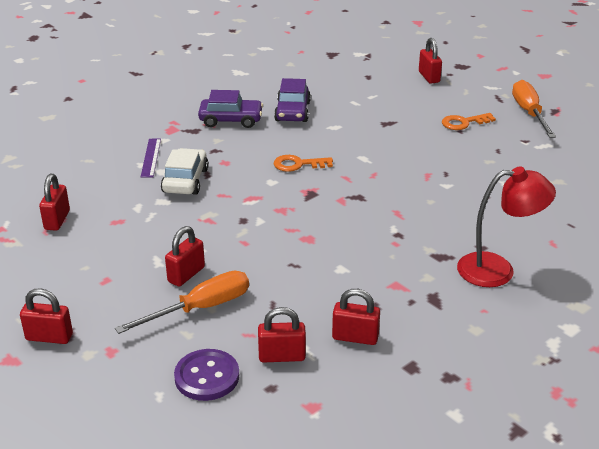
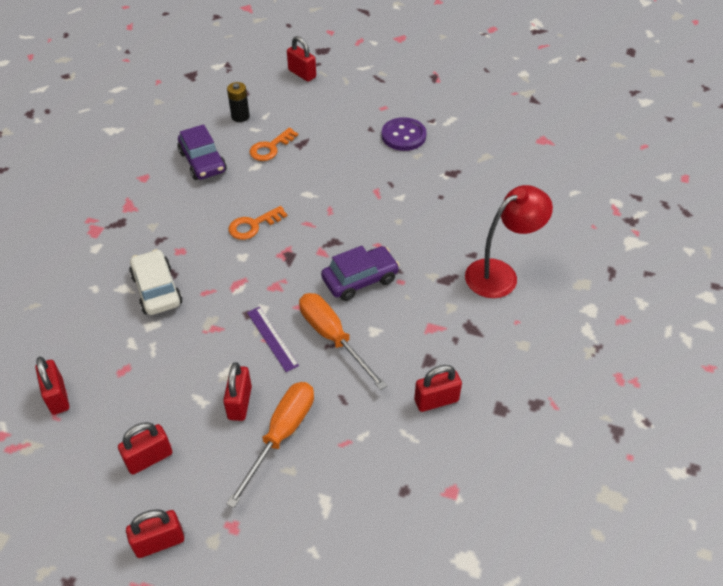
camera: 30 degrees left, 15 degrees up
(151, 157) = (99, 275): purple ruler -> purple ruler (272, 338)
(207, 377) = (341, 508): purple button -> purple button (403, 136)
(231, 120) = (148, 195): purple car -> purple car (360, 279)
(282, 356) = (390, 452): red padlock -> red padlock (149, 458)
(349, 91) = (240, 116): none -> black battery
(464, 123) = (368, 118): orange key -> orange key (270, 148)
(529, 113) = (415, 87): orange screwdriver -> orange screwdriver (333, 337)

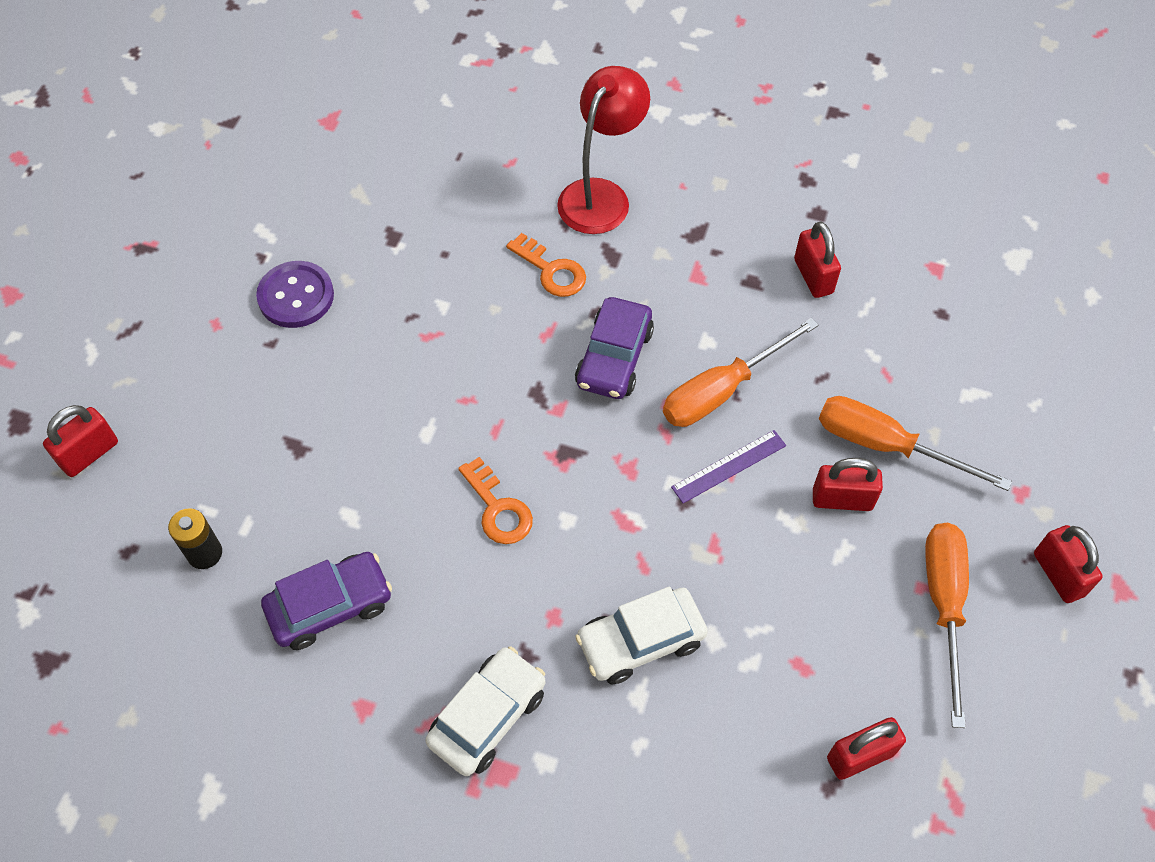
camera: 90 degrees left, 10 degrees up
(127, 224) = (488, 716): none -> white car
(149, 458) = (944, 605): red padlock -> orange screwdriver
(270, 148) = (303, 495): orange key -> orange key (551, 270)
(360, 279) = (614, 358): purple car -> purple car turned 135 degrees counterclockwise
(500, 274) = (601, 195): red lamp -> red lamp turned 60 degrees clockwise

